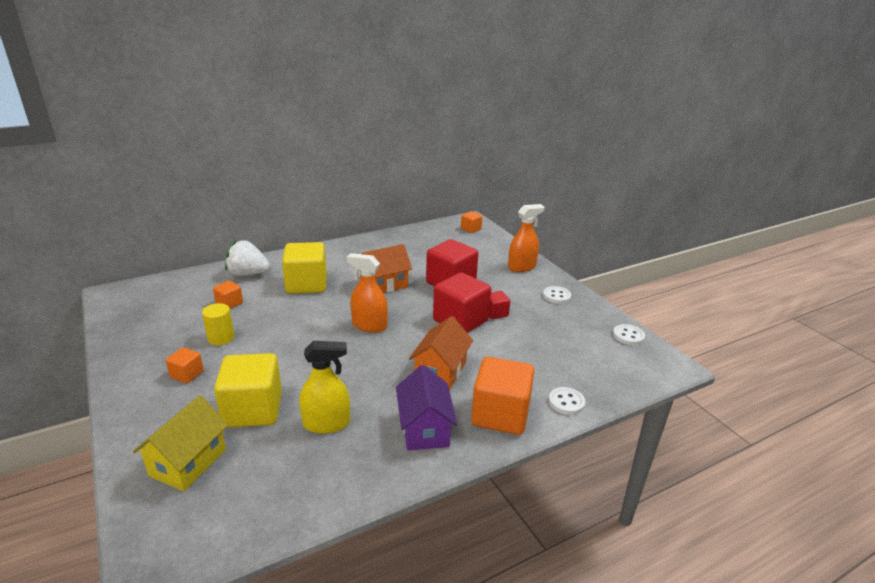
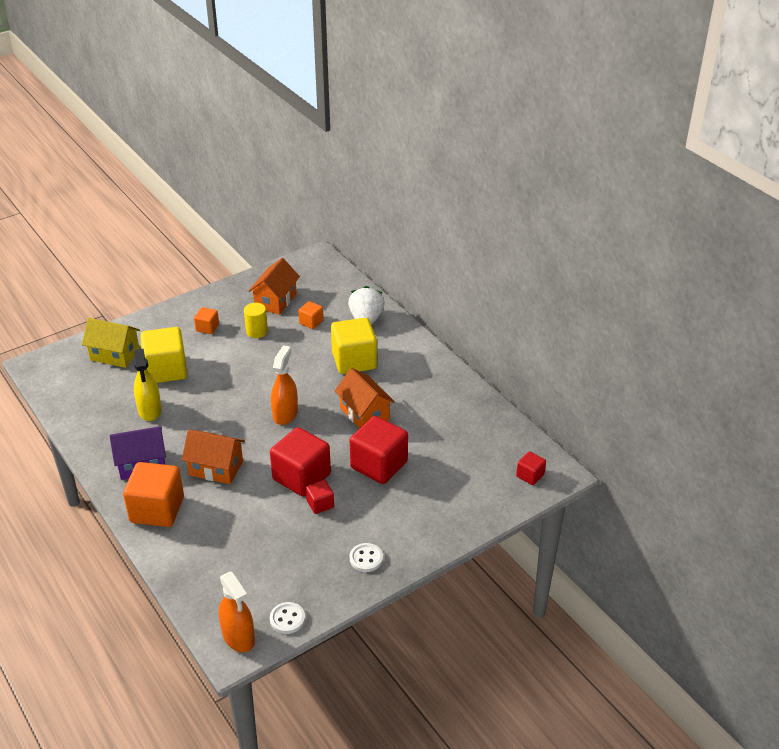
camera: 85 degrees right, 10 degrees up
(172, 323) = (275, 301): none -> orange house
(471, 229) = (530, 475): orange cube -> red cube
(522, 267) = (433, 527): orange spray bottle -> orange spray bottle (238, 637)
(566, 402) = (173, 555): white button -> none

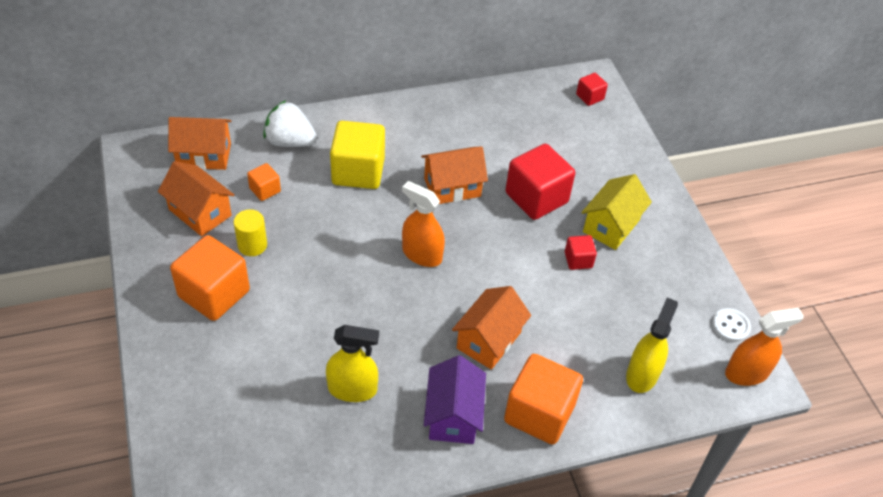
camera: 75 degrees left, 10 degrees up
(115, 354) = (212, 411): yellow house -> yellow house (611, 226)
(166, 370) = (279, 356): yellow cube -> none
(207, 328) = (214, 294): orange cube -> orange cube, size x2.04
(213, 565) = (642, 374): none -> yellow spray bottle
(301, 477) = (531, 265): red cube -> none
(329, 286) = (204, 155): none -> orange house
(366, 558) = (664, 244): white button -> none

